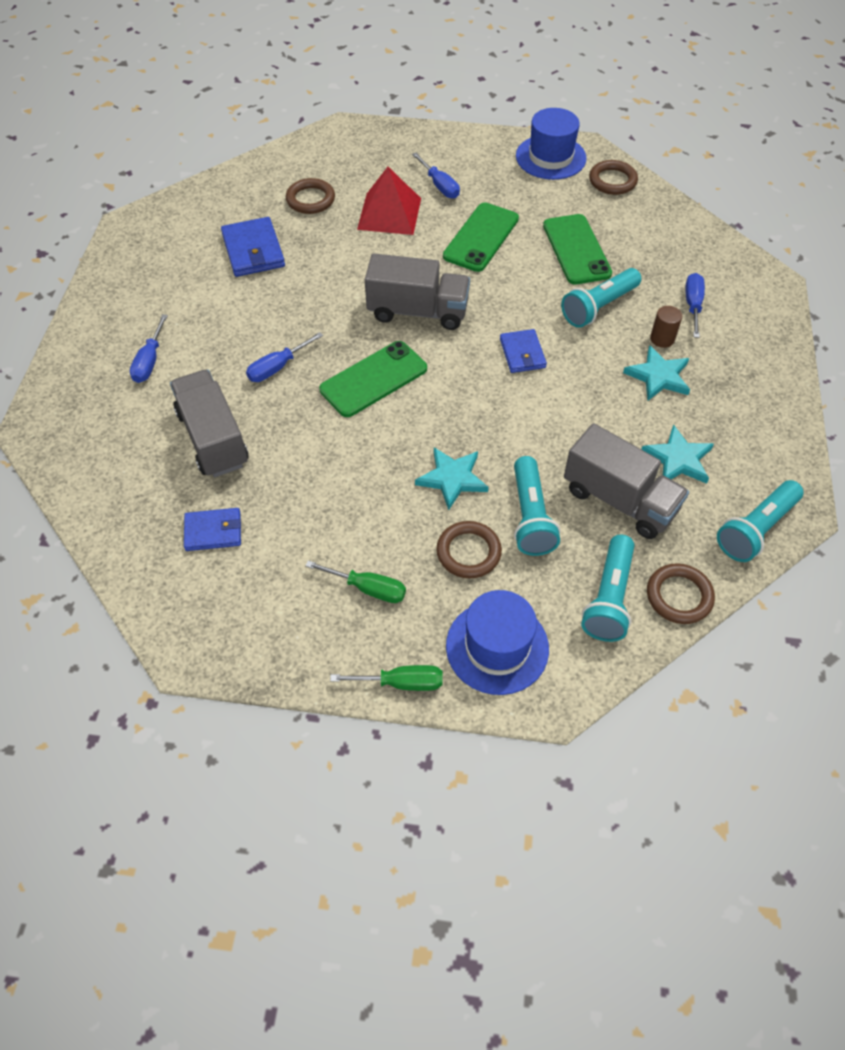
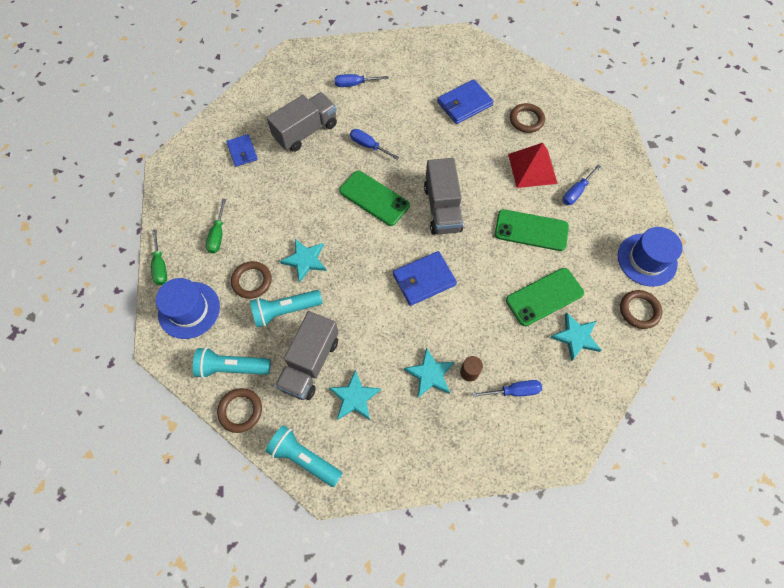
camera: 75 degrees right, 10 degrees up
(522, 353) = (424, 280): blue wallet -> blue wallet, size x1.52
(599, 307) = (487, 322): turquoise flashlight -> none
(634, 238) = (576, 337): none -> turquoise star

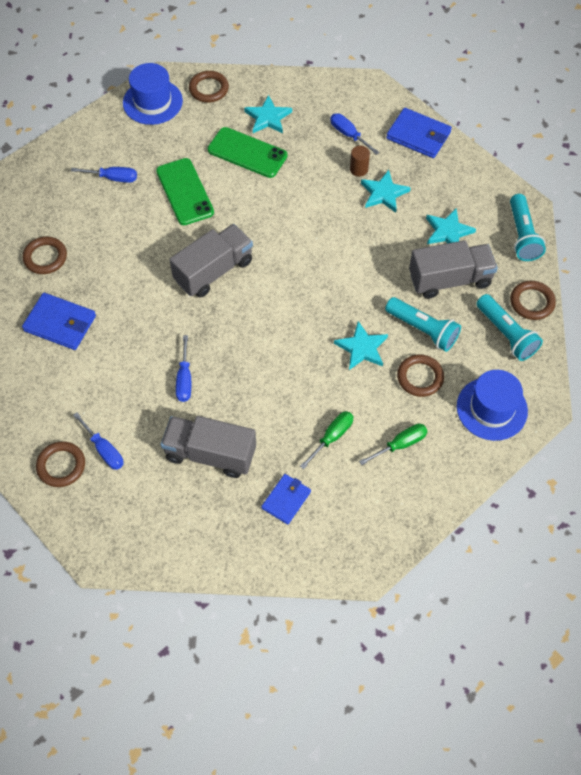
camera: 125 degrees left, 5 degrees down
(160, 266) = (475, 470): green screwdriver -> green screwdriver (332, 437)
(362, 61) = (61, 466): none -> brown ring
(374, 198) = (247, 334): green phone -> none
(424, 280) = (302, 244): blue wallet -> blue wallet (418, 135)
(532, 168) = (109, 223): red pyramid -> none

